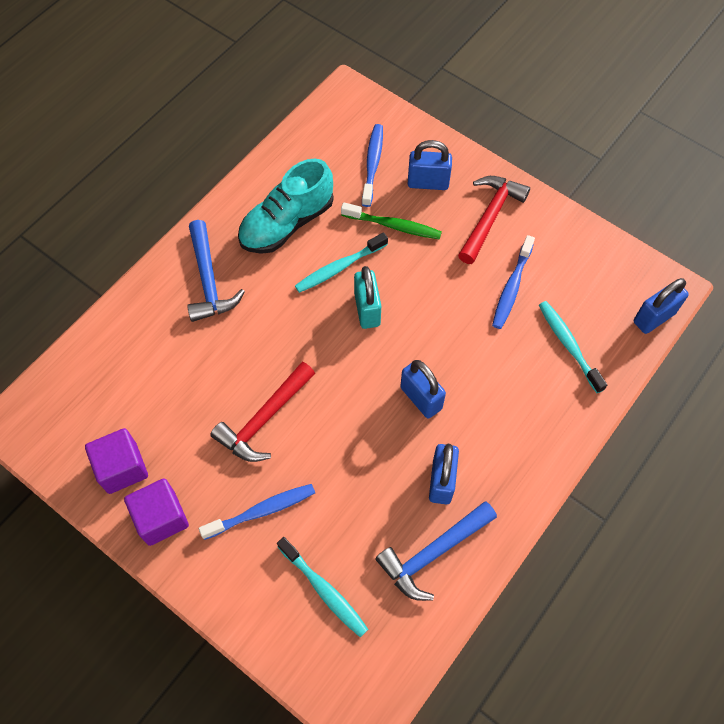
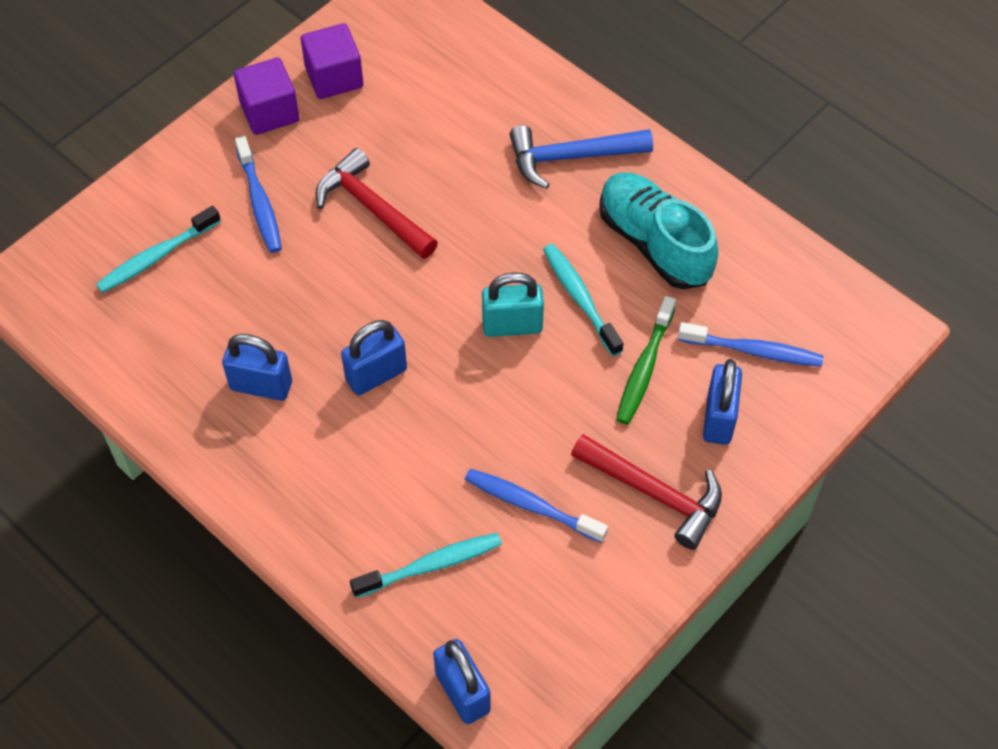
camera: 95 degrees right, 5 degrees down
(433, 553) = (175, 368): blue hammer -> none

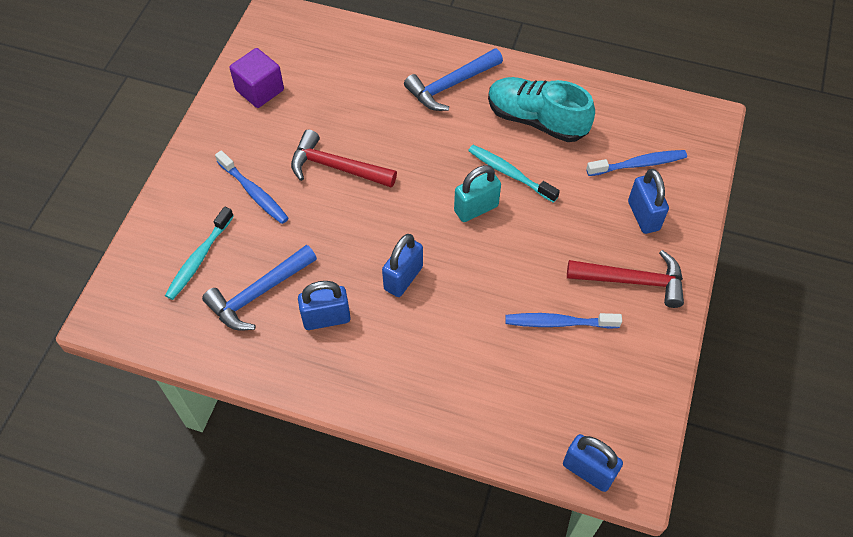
camera: 25 degrees left, 0 degrees up
(201, 325) = (259, 293): none -> blue hammer
(269, 112) = (227, 129): purple cube -> none
(431, 565) = (516, 392): turquoise toothbrush -> none
(644, 368) = (577, 202): green toothbrush -> none

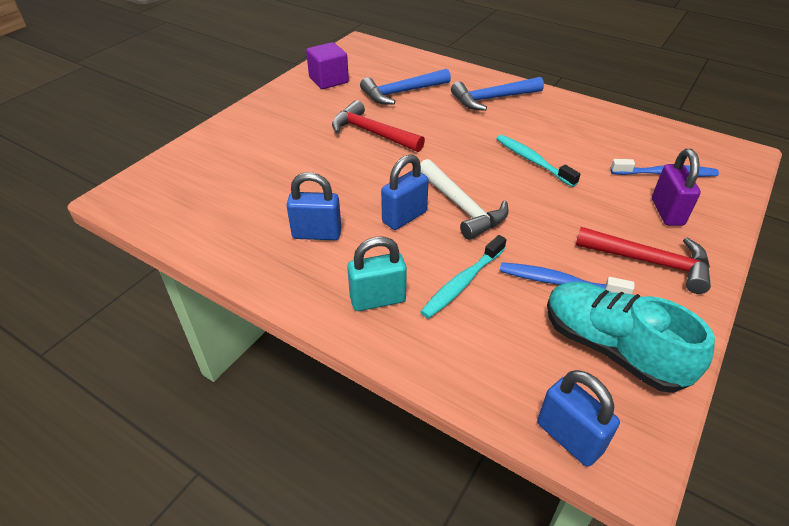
camera: 15 degrees right, 15 degrees down
(199, 258) = (222, 171): turquoise toothbrush -> turquoise toothbrush (462, 283)
(254, 193) = (293, 137): blue toothbrush -> none
(259, 293) = (262, 204): blue hammer -> blue hammer (402, 92)
(454, 252) = (461, 206): none -> white hammer
(476, 208) = (493, 179): turquoise padlock -> turquoise padlock (377, 299)
(536, 120) = (567, 130): turquoise shoe -> turquoise shoe (611, 348)
(643, 216) = (667, 212): blue padlock -> purple padlock

